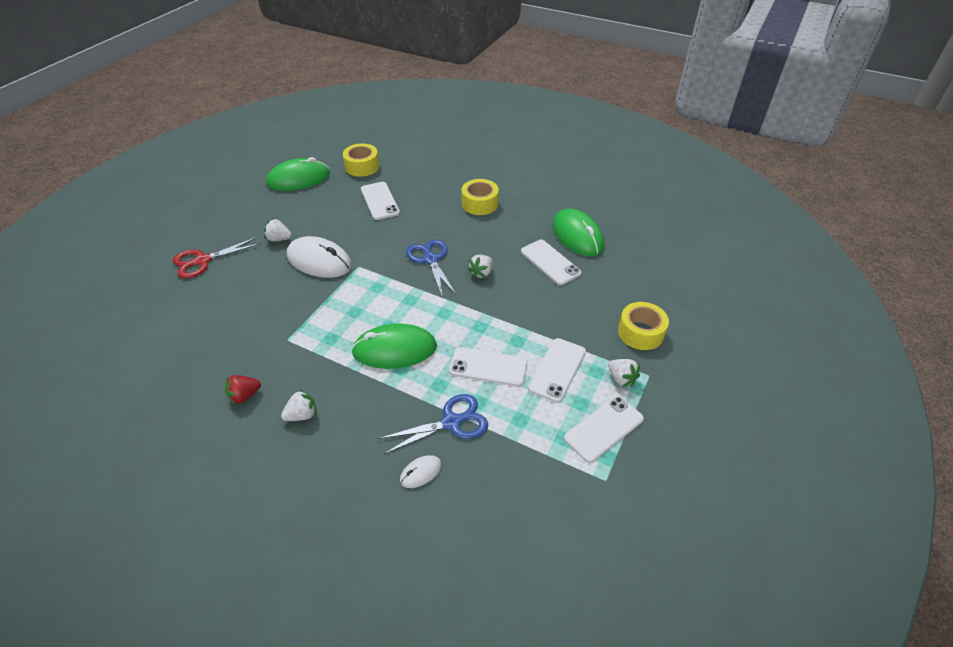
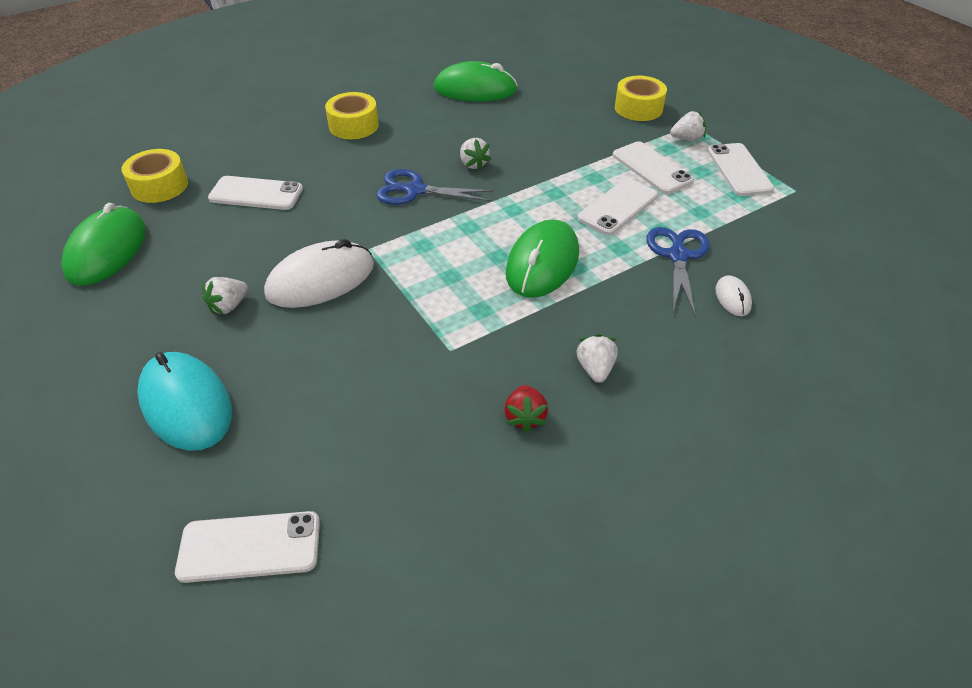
camera: 60 degrees left, 0 degrees up
(202, 261) = (186, 404): red scissors -> turquoise mouse
(550, 262) = (499, 118): white phone -> white phone (250, 547)

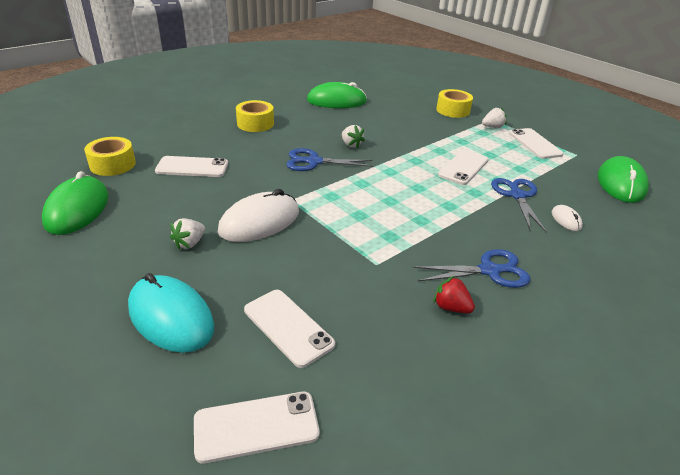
camera: 10 degrees left, 10 degrees down
(525, 417) = (451, 307): red strawberry -> red strawberry turned 135 degrees clockwise
(542, 263) = (424, 204): green mouse -> green mouse (621, 183)
(595, 369) = (490, 271): white strawberry -> blue scissors
(651, 168) = (476, 144): white phone -> white phone (288, 327)

